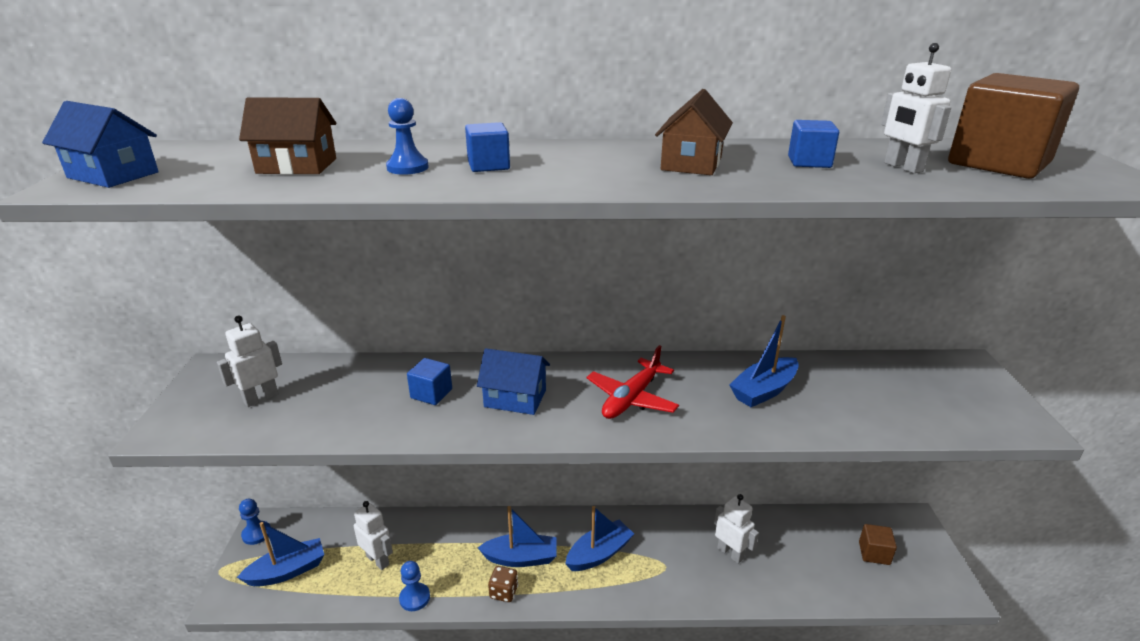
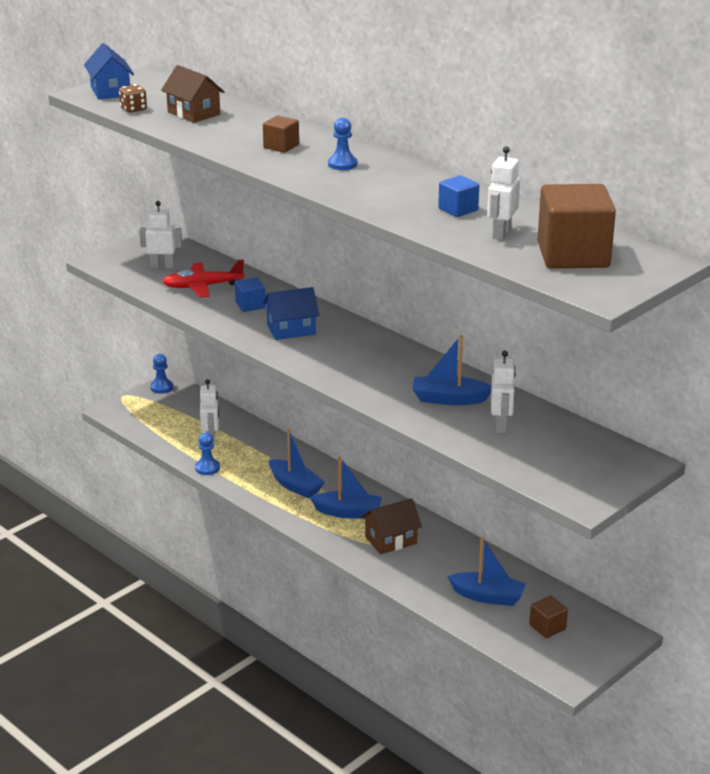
camera: 45 degrees right, 0 degrees up
(287, 571) = (156, 416): blue boat -> blue boat (487, 596)
(407, 168) = (240, 133): blue pawn -> blue pawn (342, 164)
(488, 165) = (281, 146): blue cube -> brown cube
(504, 592) = (260, 495): brown dice -> brown dice (133, 109)
(515, 398) = (291, 329): blue house -> blue house turned 75 degrees counterclockwise
(631, 398) = (357, 362): red plane -> red plane (203, 286)
(691, 163) = (388, 185): brown house -> brown house (391, 540)
(730, 553) = (438, 564): white robot -> white robot (501, 425)

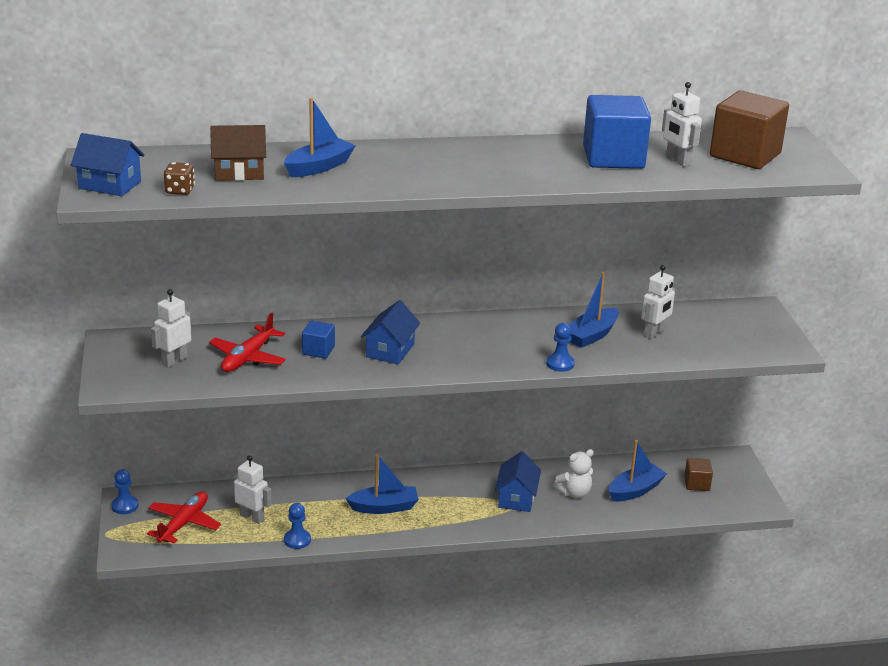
camera: 55 degrees left, 0 degrees up
(170, 417) = (184, 523): none -> red plane
(281, 146) = (382, 168): brown cube -> none
(342, 164) = (460, 161): blue pawn -> blue pawn (560, 364)
(348, 512) = (454, 500): blue boat -> blue boat (319, 167)
(391, 540) = (516, 498): brown house -> blue house
(438, 566) = (574, 493): none -> white teddy bear
(458, 209) = (613, 158): blue cube -> blue cube, size x2.06
(501, 425) = (654, 333): white robot -> white robot turned 90 degrees clockwise

